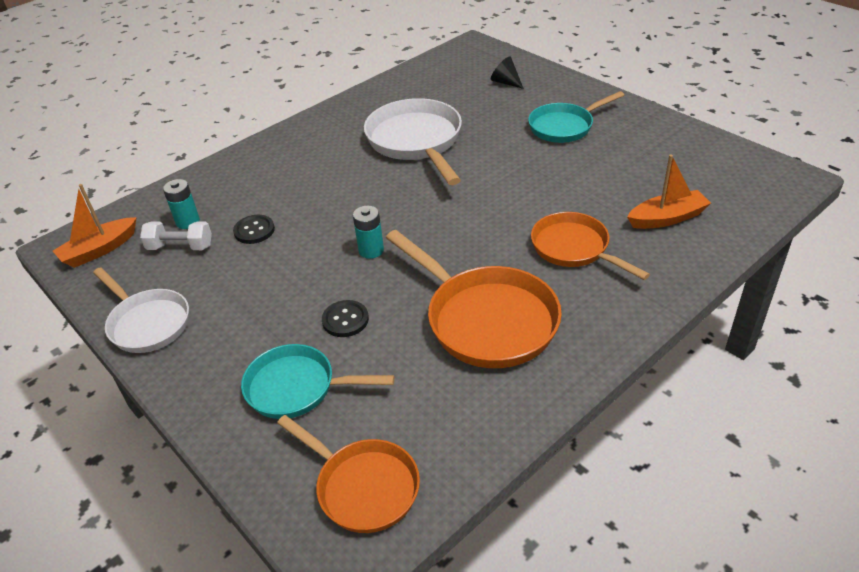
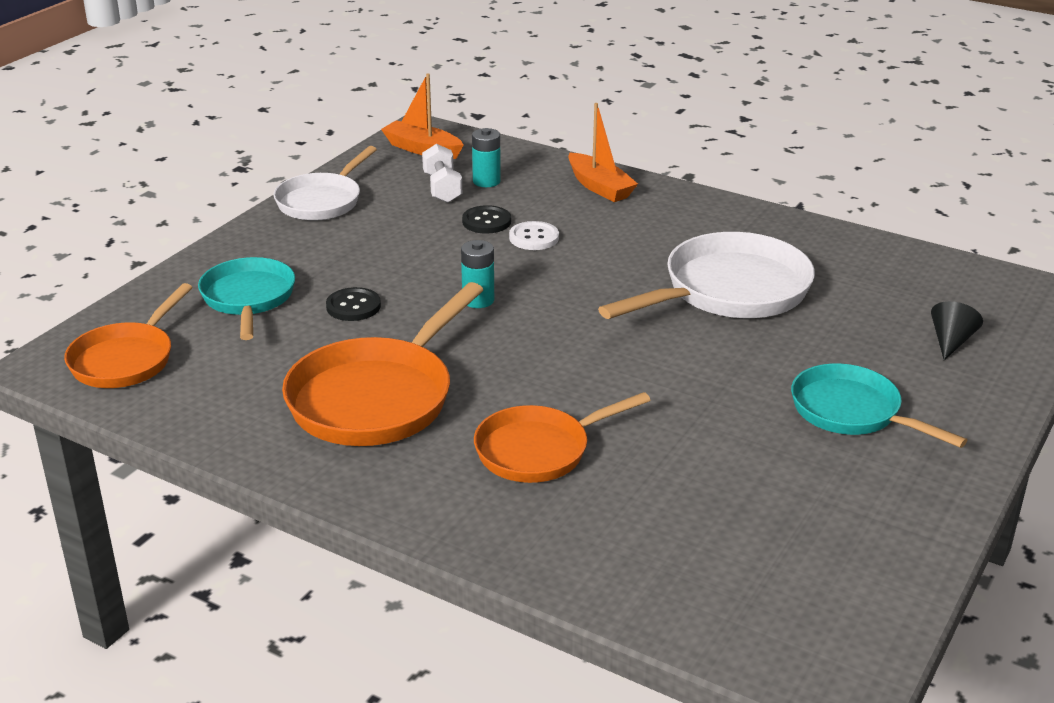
camera: 70 degrees right, 10 degrees down
(295, 210) = (534, 238): none -> white button
(574, 248) = (539, 450): orange pan -> orange pan turned 150 degrees counterclockwise
(667, 218) = (647, 532): orange boat -> orange boat (599, 187)

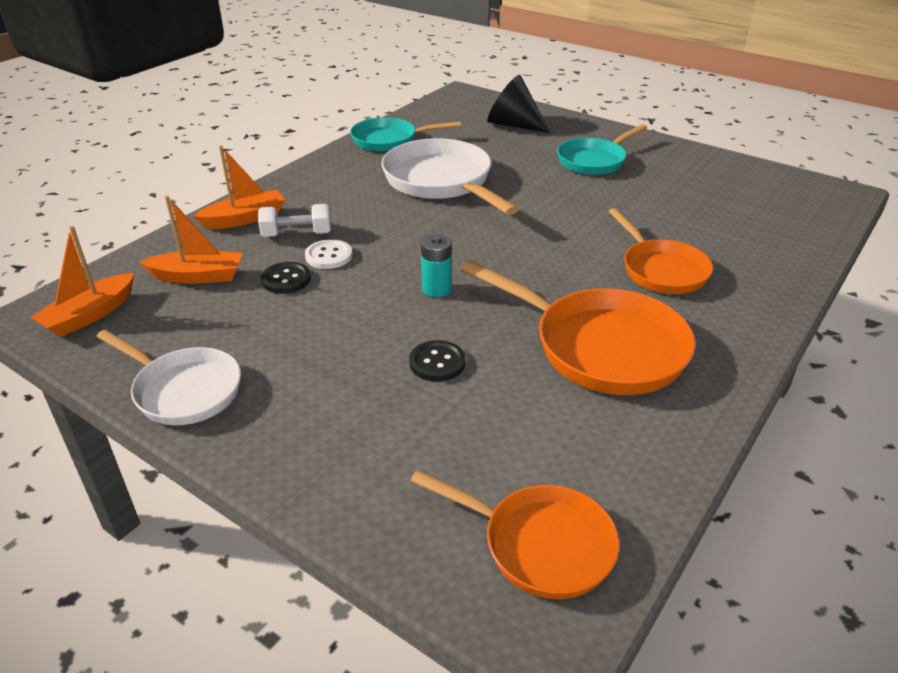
camera: 85 degrees left, 5 degrees up
(248, 299) = (408, 442): turquoise pan -> turquoise pan (389, 140)
(442, 188) = (198, 303): white dumbbell -> white dumbbell (297, 234)
(486, 181) = (197, 276): turquoise battery -> orange boat
(951, 341) = (513, 125): black cone -> black cone, size x1.72

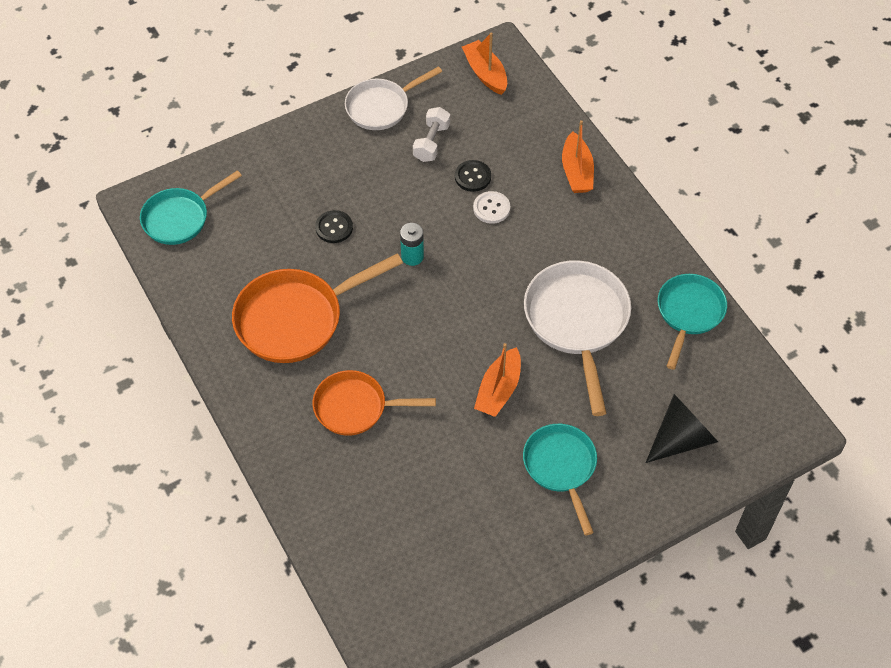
camera: 115 degrees right, 20 degrees up
(197, 276) = (503, 131): orange boat -> orange boat (498, 390)
(297, 234) = (534, 197): white dumbbell -> white dumbbell (431, 142)
(441, 182) = (577, 322): white pan -> white pan turned 90 degrees counterclockwise
(540, 544) = (180, 218): orange pan -> turquoise pan

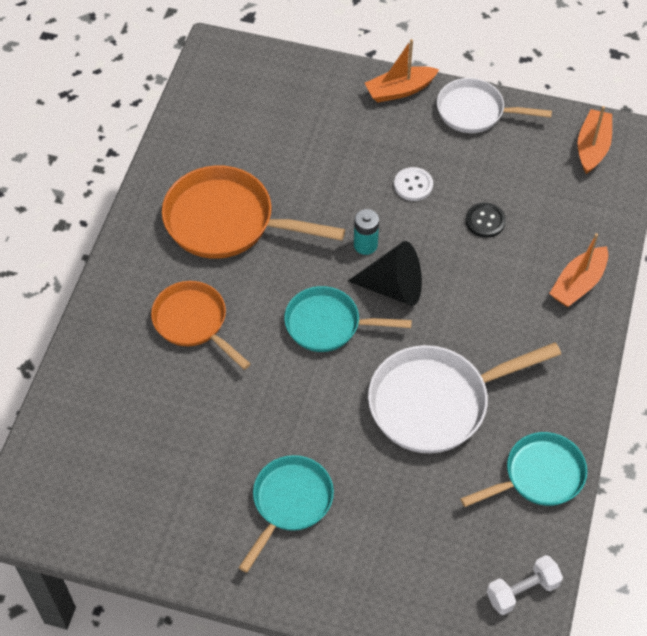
camera: 45 degrees right, 0 degrees up
(180, 218) = (231, 83): turquoise pan -> turquoise pan (328, 324)
(334, 228) = (332, 176): black button -> none
(431, 142) = (483, 169): white dumbbell -> white dumbbell (522, 591)
(491, 208) = (471, 257): white button -> white button (413, 185)
(498, 390) = (312, 401): orange boat -> orange boat (400, 90)
(577, 322) = (436, 403): white pan -> white pan turned 150 degrees counterclockwise
(681, 438) = (412, 569): black cone -> black cone (393, 287)

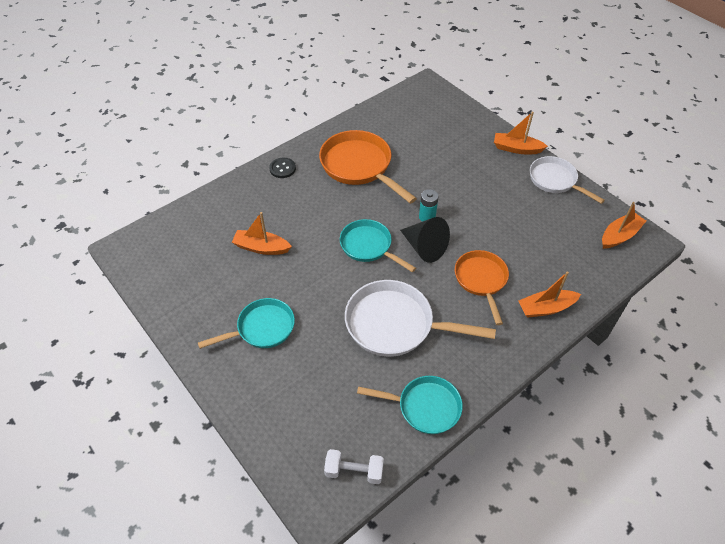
camera: 35 degrees right, 5 degrees down
(193, 322) = (296, 206): orange pan -> orange pan (481, 280)
(199, 404) = (261, 248): none -> orange boat
(413, 185) = (483, 200): white button -> none
(485, 221) = (512, 241): black button -> black button (282, 168)

